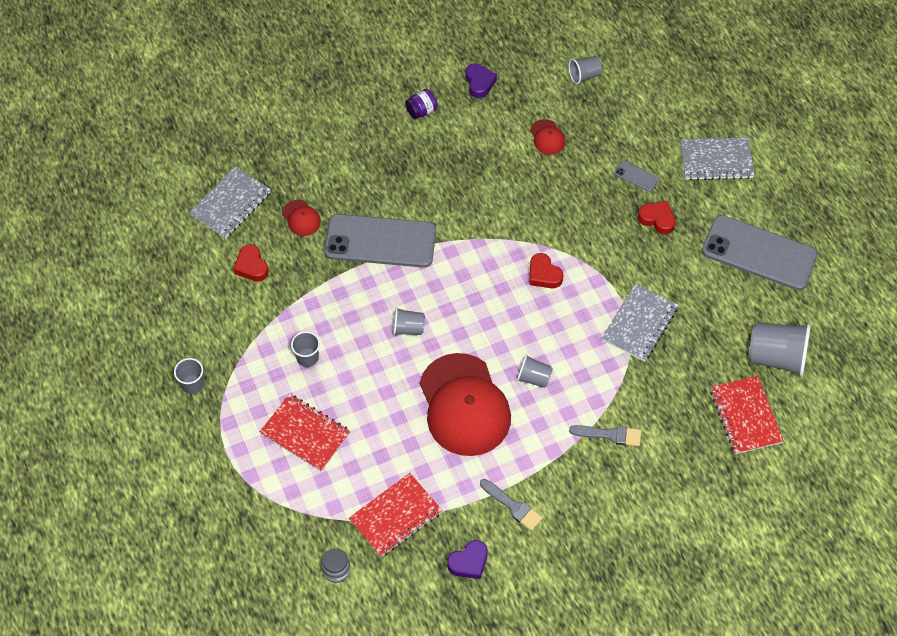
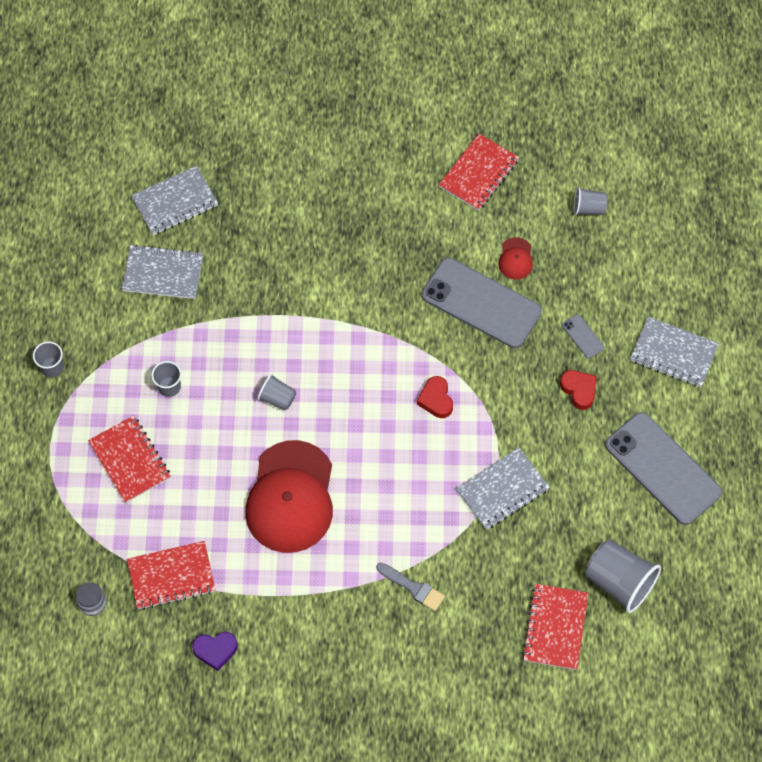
camera: 25 degrees right, 5 degrees up
(251, 266) = (163, 273): red heart -> grey notebook
(301, 218) = (233, 244): red cap -> none
(380, 241) = (296, 299): grey phone -> grey phone (481, 303)
(421, 111) = (406, 180): purple jar -> none
(479, 83) = (478, 173): purple heart -> red notebook
(513, 506) = (284, 615): grey brush -> none
(533, 378) = (370, 499): grey cup -> none

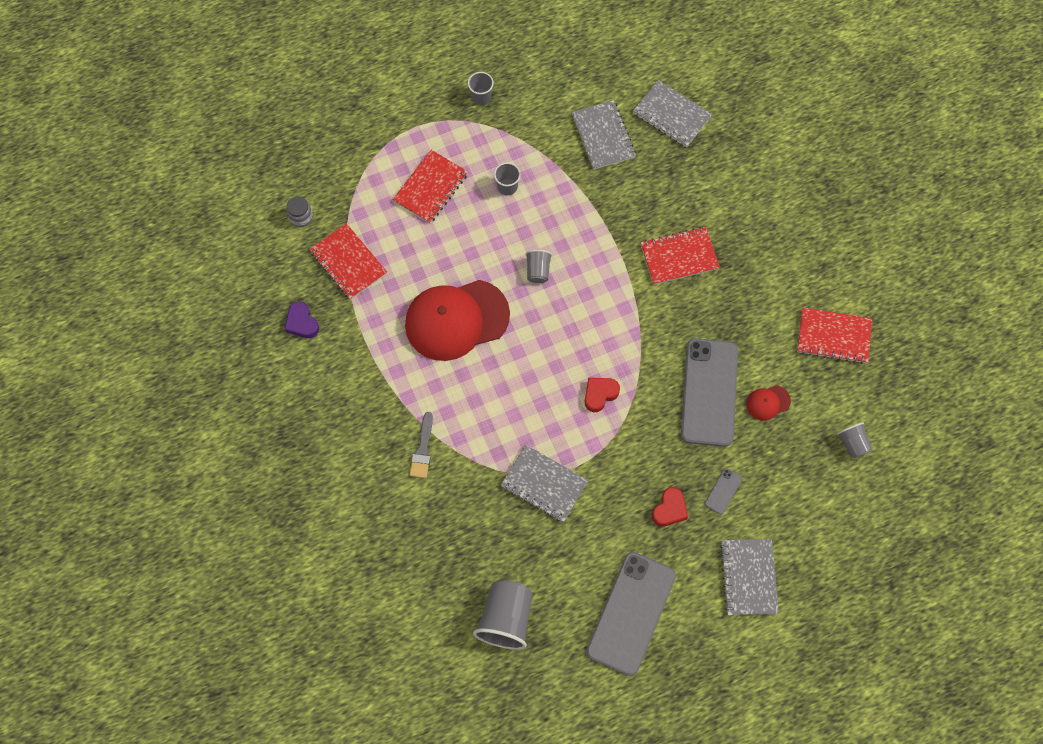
camera: 65 degrees right, 5 degrees up
(555, 627) = (439, 581): red notebook -> red notebook (679, 257)

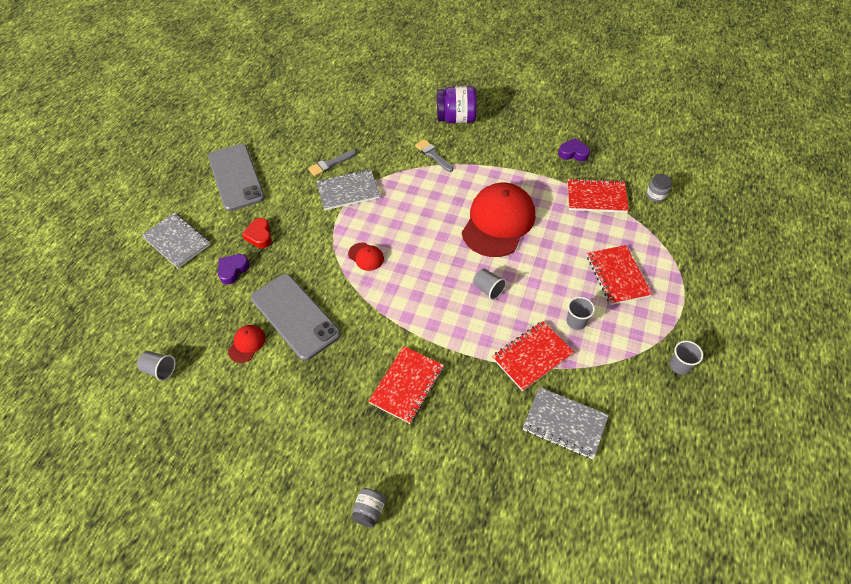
camera: 135 degrees right, 15 degrees down
(347, 474) = (456, 118): none -> purple jar
(506, 618) = (303, 129): grey cup -> none
(527, 537) = (330, 164): none -> grey brush
(600, 394) = (366, 256): red heart -> red cap
(671, 115) = (538, 498): grey notebook -> none
(723, 491) = (233, 270): grey phone -> purple heart
(783, 202) = (369, 511): none -> grey jar
(833, 336) = (233, 434): red notebook -> red notebook (532, 356)

